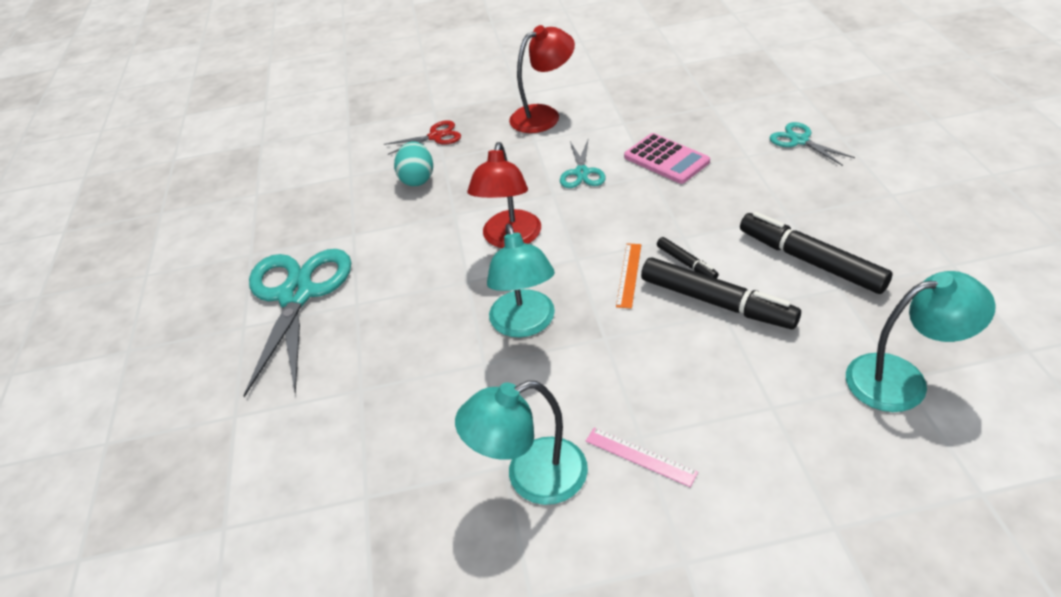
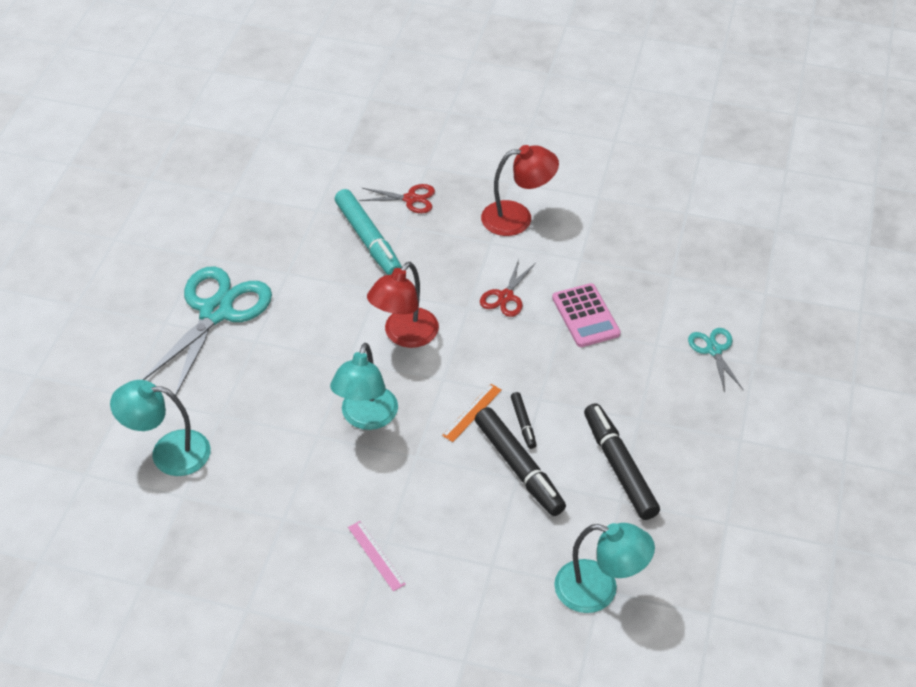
camera: 20 degrees right, 5 degrees up
(417, 179) = (368, 240): turquoise egg -> turquoise marker
(531, 477) = (295, 535): turquoise lamp -> turquoise lamp (168, 452)
(582, 173) = (505, 296): turquoise scissors -> red scissors

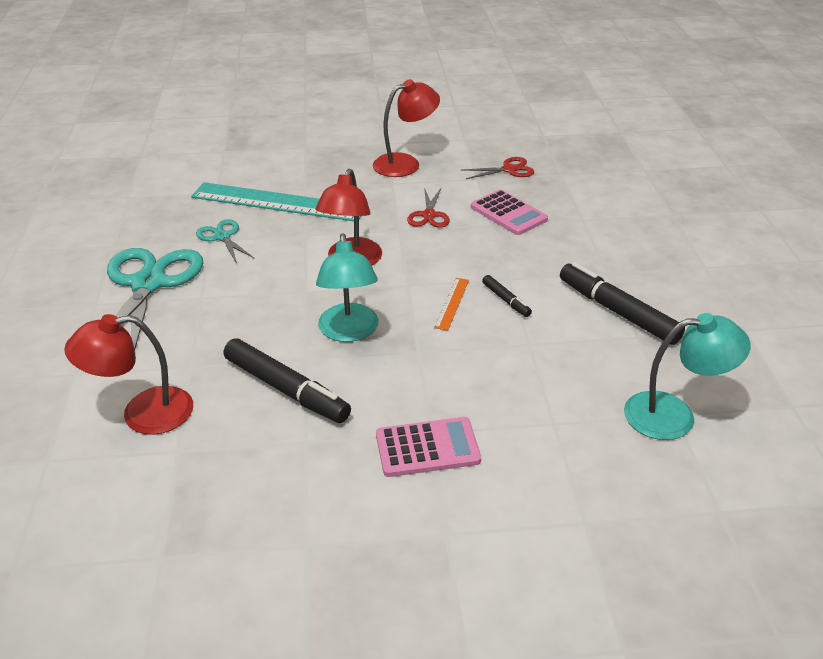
camera: 20 degrees left, 10 degrees down
(168, 452) = (143, 414): turquoise lamp -> red lamp
(368, 240) = (278, 202): turquoise marker -> turquoise ruler
(376, 555) = (427, 448): pink ruler -> pink calculator
(410, 199) = (302, 169): red scissors -> red scissors (509, 169)
(519, 467) = (525, 335): black marker -> black marker (286, 389)
(714, 350) = (633, 213): turquoise scissors -> turquoise scissors (222, 237)

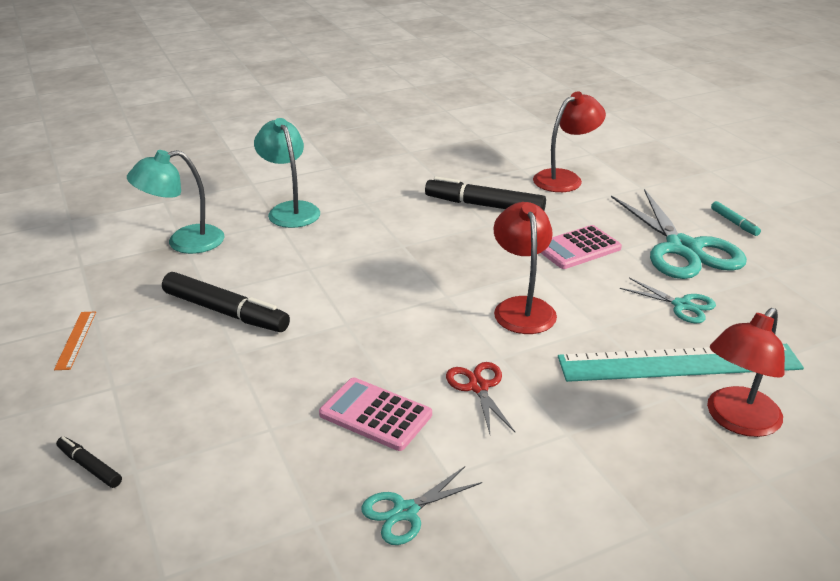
camera: 160 degrees right, 5 degrees down
(56, 301) = (734, 223): none -> turquoise marker
(349, 332) = (470, 247): turquoise lamp -> turquoise lamp (290, 210)
(405, 163) = (579, 482): red lamp -> red lamp (736, 420)
(427, 448) = (363, 195): pink calculator -> pink calculator (578, 248)
(452, 303) = (393, 287): orange ruler -> orange ruler (76, 340)
(506, 300) = (341, 301): black marker -> black marker (89, 466)
(509, 169) = (405, 511): red scissors -> turquoise scissors

